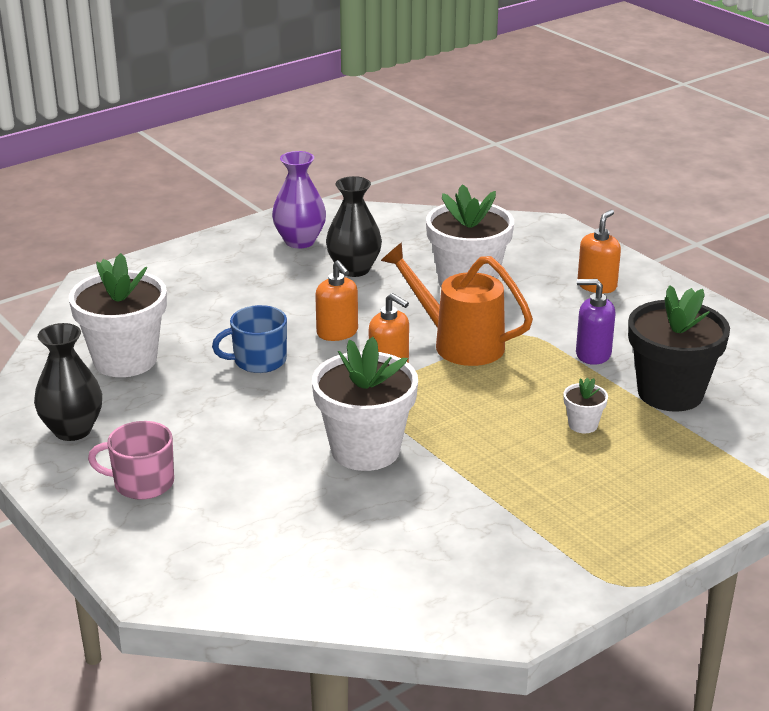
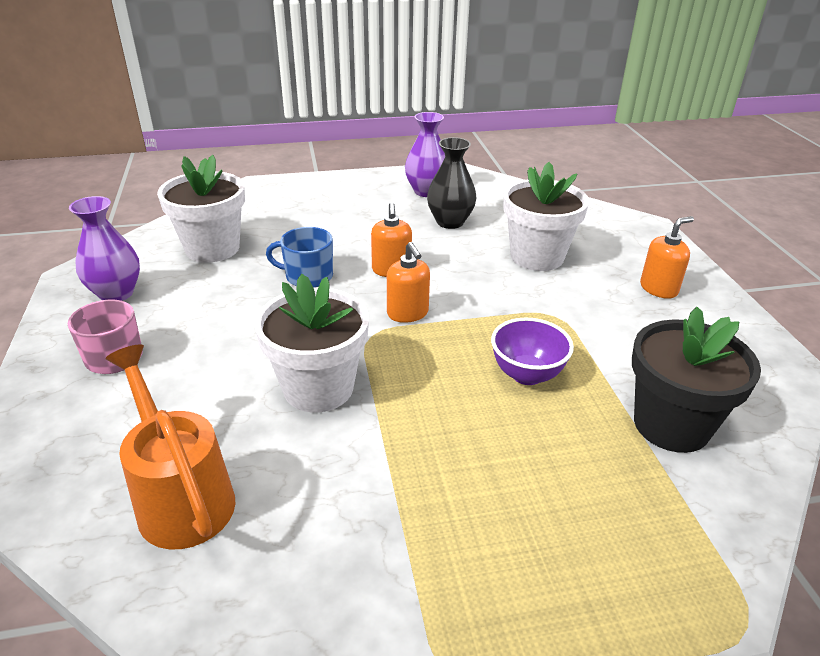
camera: 25 degrees right, 5 degrees up
(72, 430) = (116, 293): black vase -> purple vase
(459, 343) = (488, 308): orange watering can -> orange watering can (181, 496)
(534, 388) = (527, 374): none -> purple bowl
(583, 425) = (550, 431): white flower pot -> none
(592, 354) = (611, 356): purple soap dispenser -> none

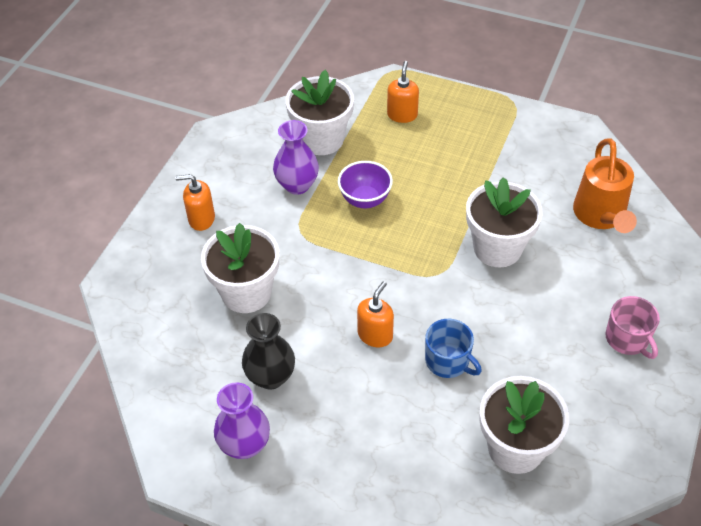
camera: 145 degrees left, 15 degrees up
(116, 293) = (617, 418): purple vase -> purple vase (297, 185)
(408, 313) = (398, 282): orange soap dispenser -> orange soap dispenser (402, 115)
(671, 425) = (321, 139): black flower pot -> white flower pot

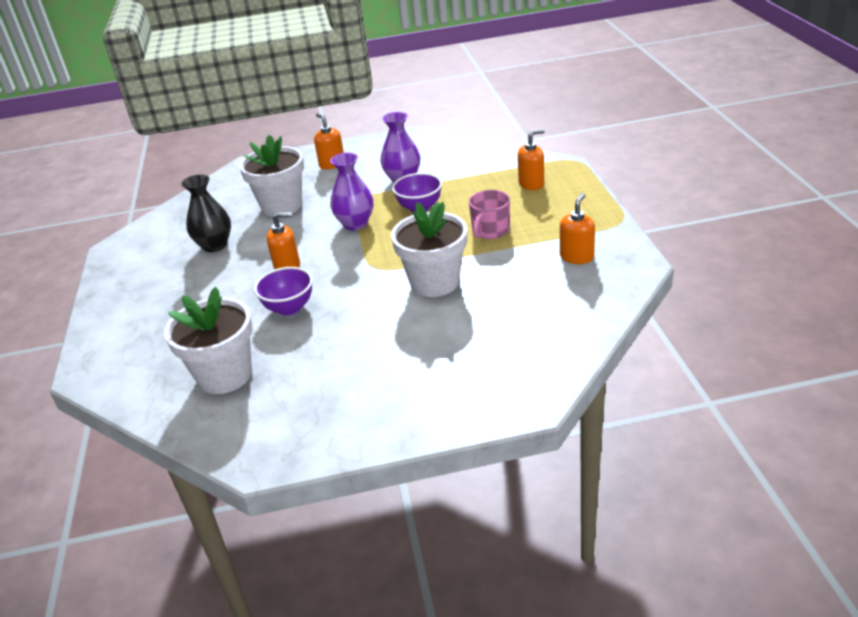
camera: 60 degrees right, 15 degrees down
(245, 445) = (149, 261): purple vase -> purple vase (355, 224)
(321, 139) = (460, 168): white flower pot -> none
(448, 361) = (289, 308): blue mug -> purple bowl
(539, 152) = (576, 257): none -> orange soap dispenser
(600, 216) = (537, 318): orange watering can -> none
(627, 339) = (398, 390): pink mug -> pink mug (490, 230)

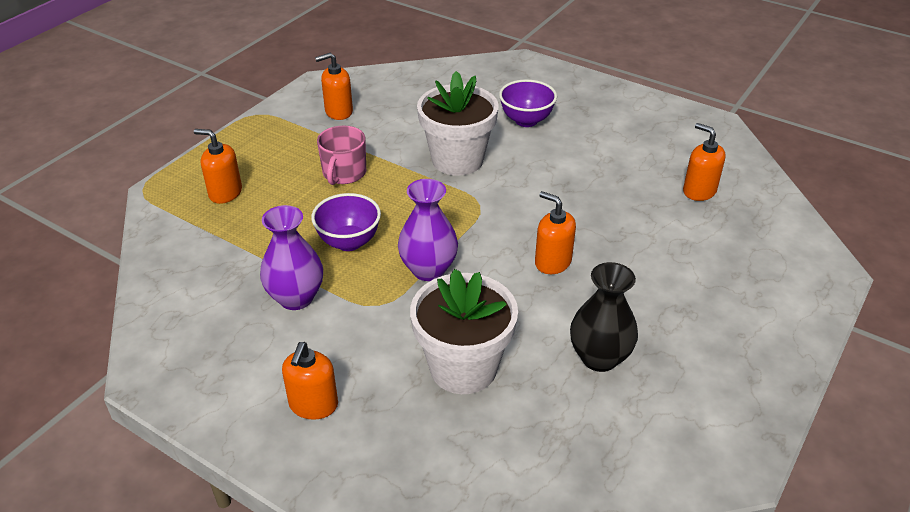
camera: 140 degrees left, 5 degrees up
(225, 375) = (699, 191): white flower pot -> orange soap dispenser
(289, 308) = (595, 215): purple bowl -> purple bowl (526, 120)
(490, 230) = (344, 173): pink mug -> pink mug turned 120 degrees clockwise

